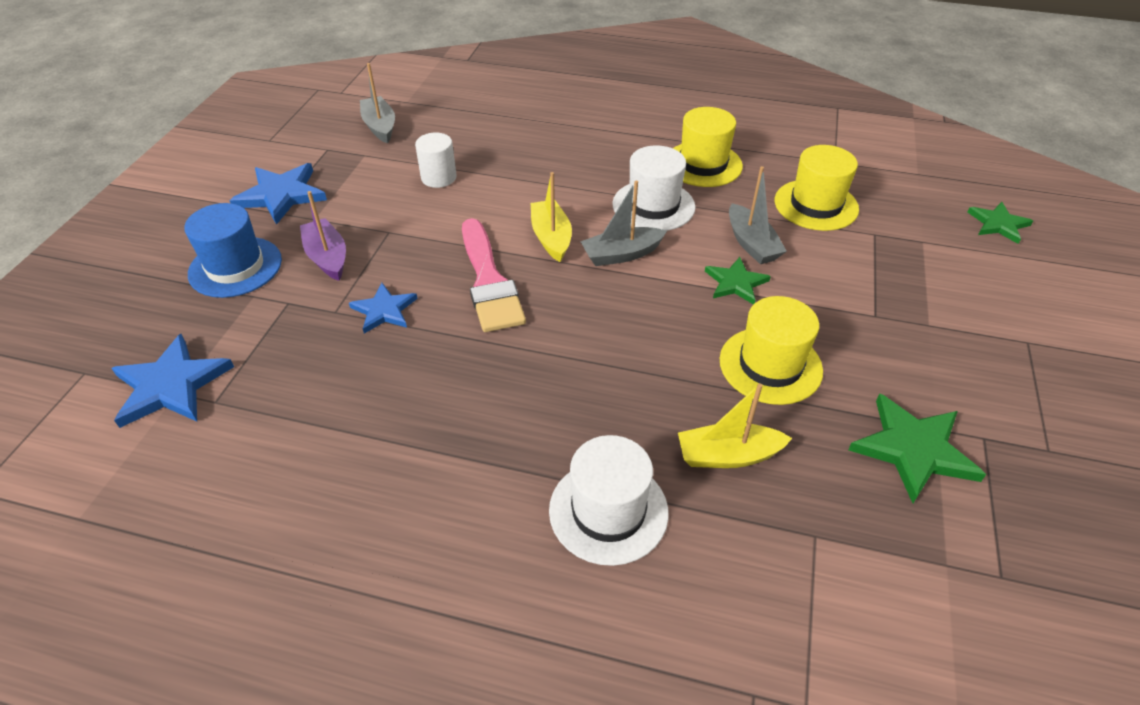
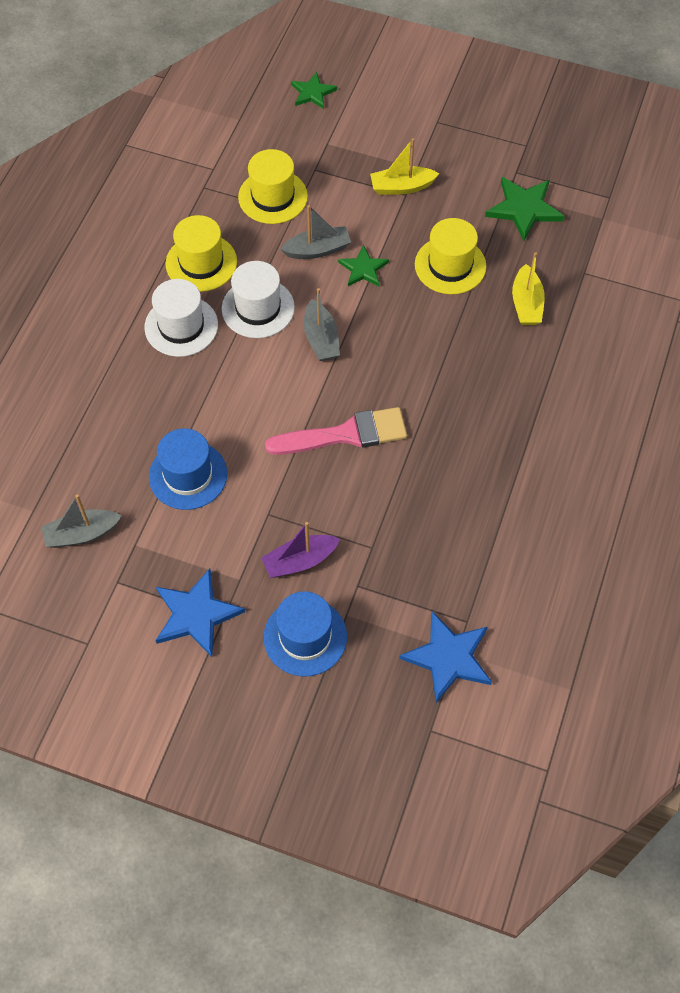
camera: 85 degrees left, 15 degrees up
(384, 310) = (374, 510): blue star -> none
(438, 177) = (188, 475): white cylinder -> blue hat
(551, 238) = (293, 387): yellow boat -> yellow boat (402, 187)
(608, 511) = (567, 373): white hat -> white hat (181, 326)

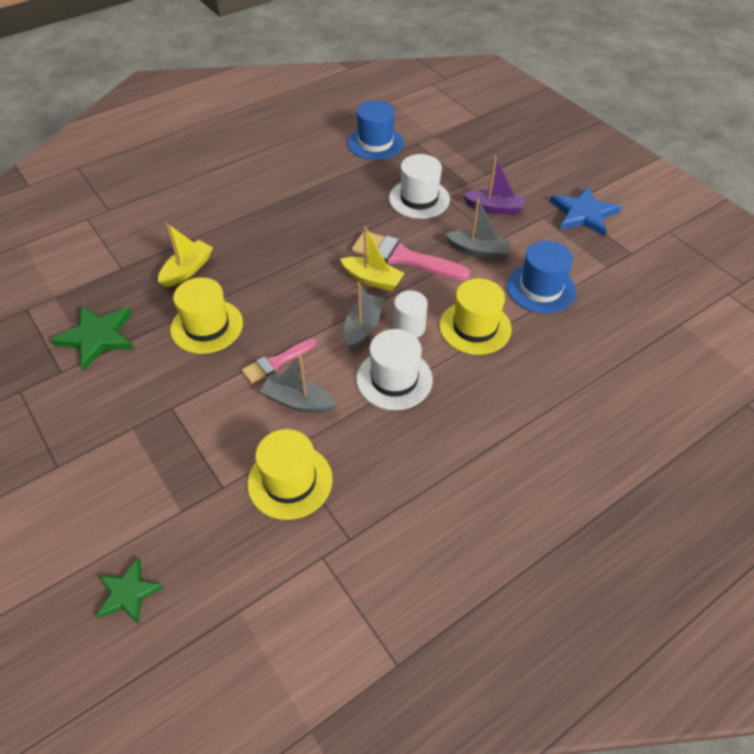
camera: 145 degrees left, 10 degrees down
(82, 534) = (646, 291): grey boat -> grey boat (478, 251)
(181, 326) = (474, 400): white hat -> white hat (419, 199)
(201, 263) = (414, 451): yellow hat -> yellow hat (475, 327)
(281, 361) = (409, 327): none -> white cylinder
(305, 637) = (519, 175): blue hat -> blue hat (375, 143)
(363, 269) = (276, 362): green star -> pink brush
(402, 187) = (166, 417): yellow boat -> yellow boat (372, 279)
(448, 657) = (441, 135): blue star -> none

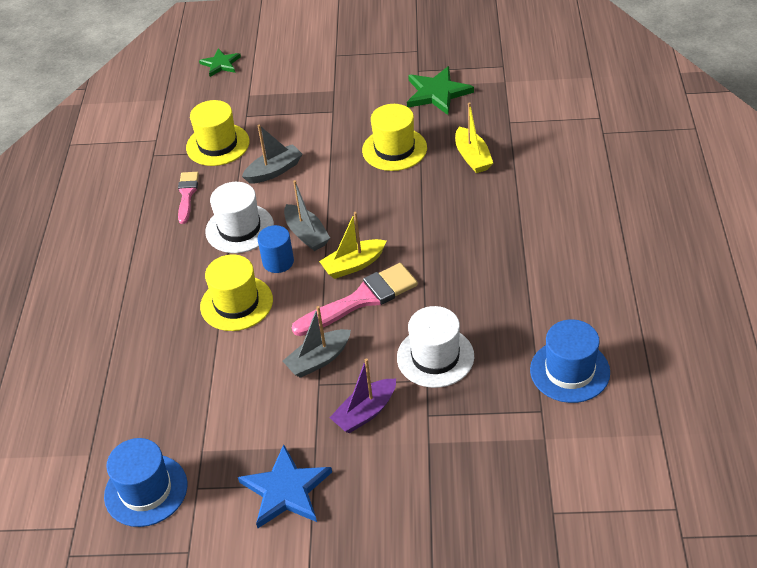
camera: 130 degrees right, 5 degrees down
(276, 362) = (320, 173): pink brush -> pink brush (187, 195)
(409, 327) = (278, 262): white cylinder -> blue cylinder
(540, 288) = (229, 377): blue hat -> blue hat (146, 490)

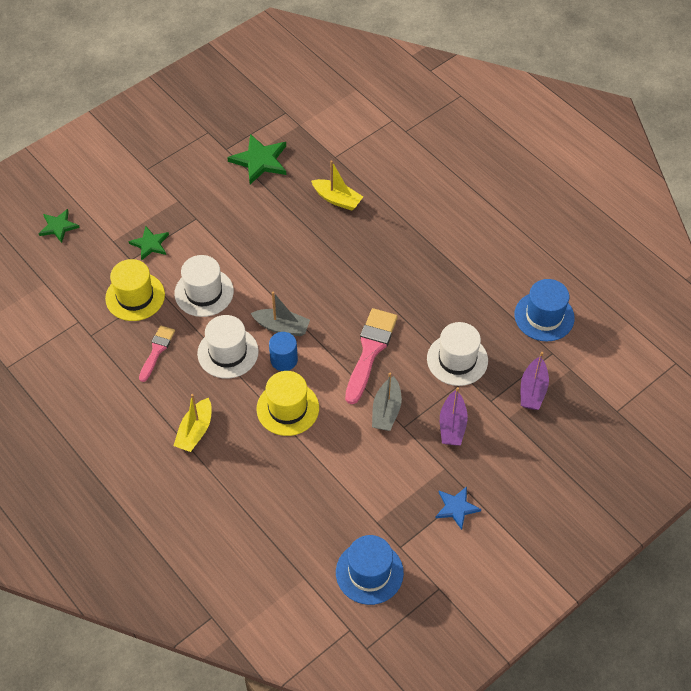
camera: 45 degrees left, 10 degrees up
(187, 195) = (157, 351): pink brush -> pink brush turned 60 degrees clockwise
(274, 112) = (150, 244): none -> green star
(274, 171) = (204, 292): grey boat -> white hat
(286, 490) = (456, 508): blue star -> blue star, size x0.63
(353, 265) = (339, 329): yellow boat -> yellow boat (195, 431)
(394, 149) = (275, 224): yellow hat -> none
(482, 433) = (533, 390): none -> purple boat

